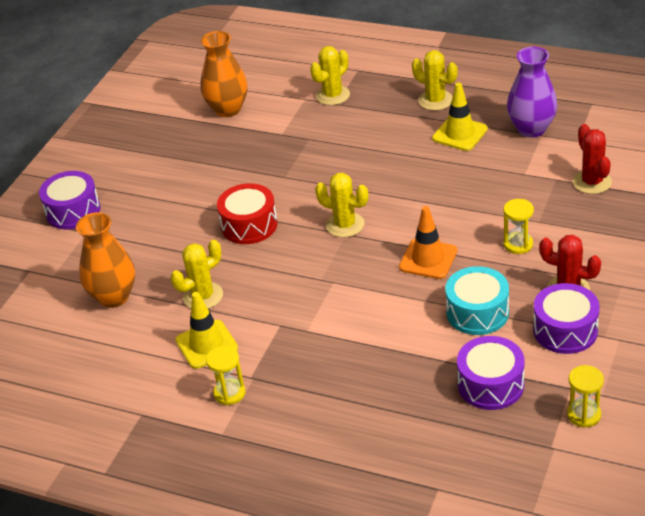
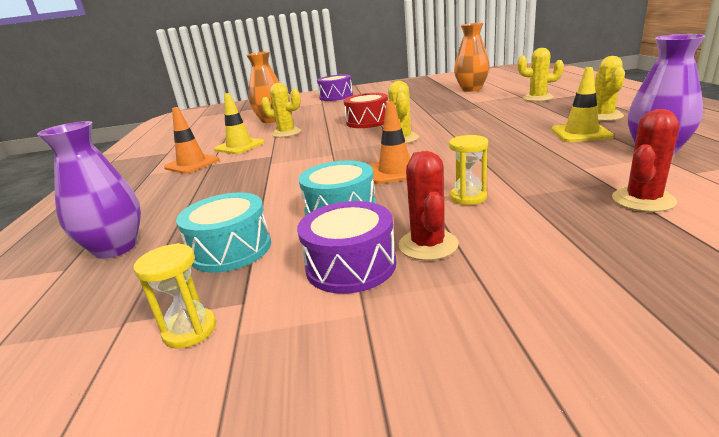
camera: 60 degrees right, 15 degrees down
(229, 393) = (192, 164): yellow hourglass -> orange traffic cone
(424, 456) = (116, 248): none -> purple vase
(490, 385) = (231, 249): purple drum -> turquoise drum

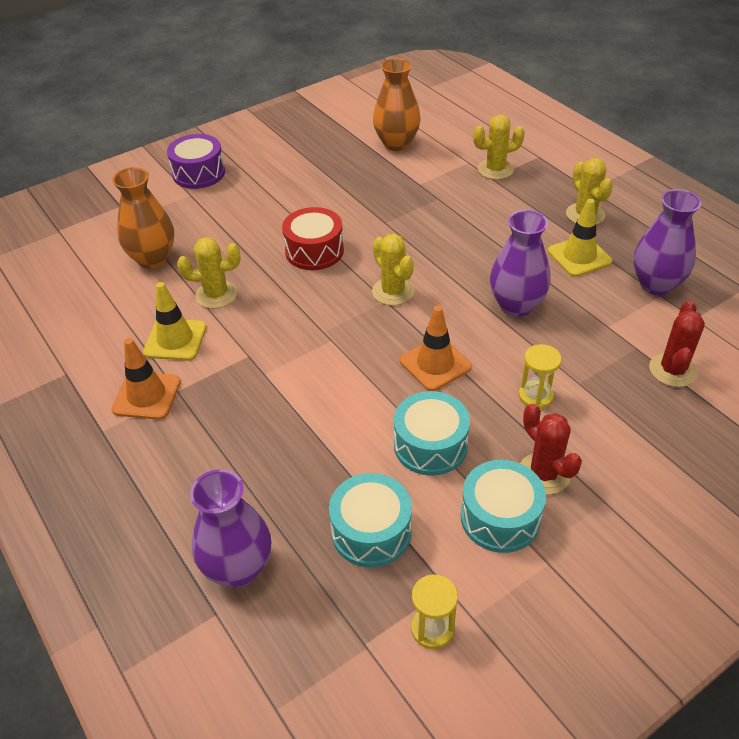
camera: 30 degrees left, 20 degrees up
(351, 265) = (500, 518): purple drum -> turquoise drum
(497, 151) = (516, 305): none -> purple vase

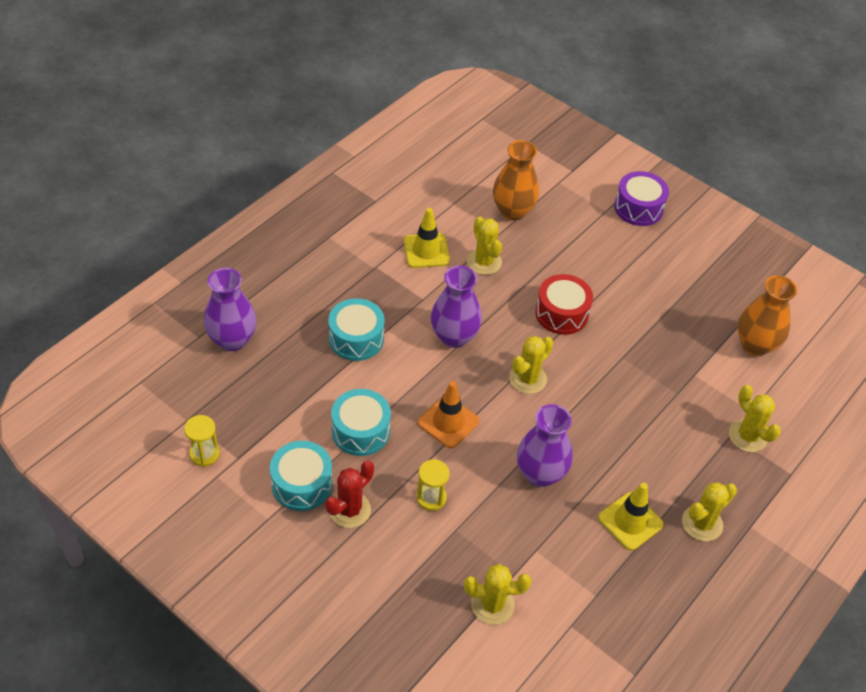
camera: 70 degrees right, 5 degrees up
(147, 396) = (366, 251): orange traffic cone -> none
(371, 531) = (274, 407): turquoise drum -> turquoise drum (356, 339)
(656, 284) = (610, 591): purple vase -> purple vase (454, 337)
(672, 370) = (492, 604): red cactus -> yellow cactus

